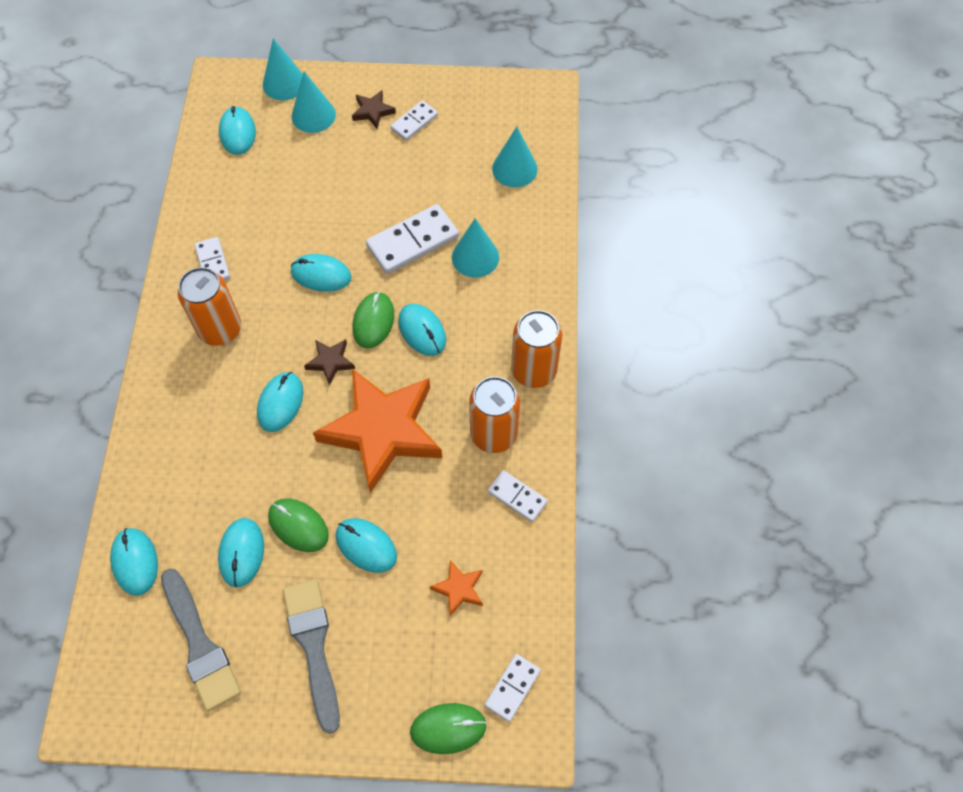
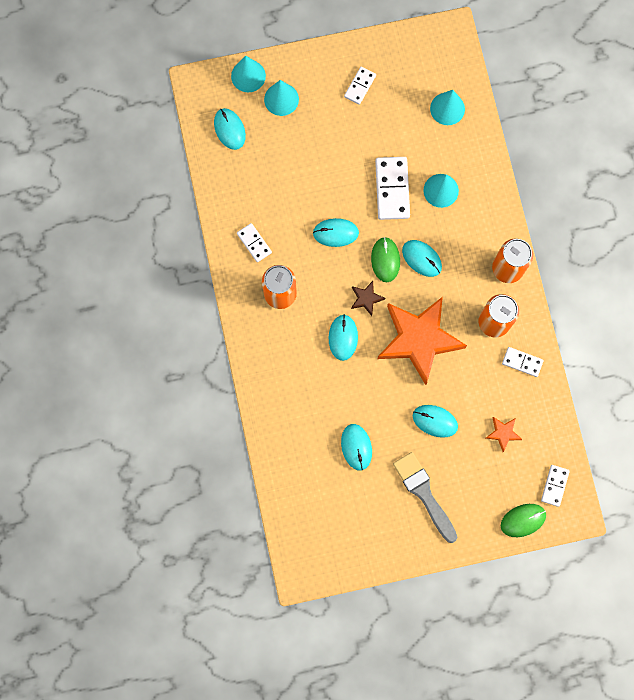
camera: 15 degrees left, 15 degrees up
(135, 562) = (289, 471): turquoise mouse -> none
(200, 644) = (352, 511): grey brush -> none
(298, 526) = (386, 419): green mouse -> none
(373, 111) = (325, 84): brown star -> none
(412, 241) = (392, 189): white domino -> white domino turned 45 degrees counterclockwise

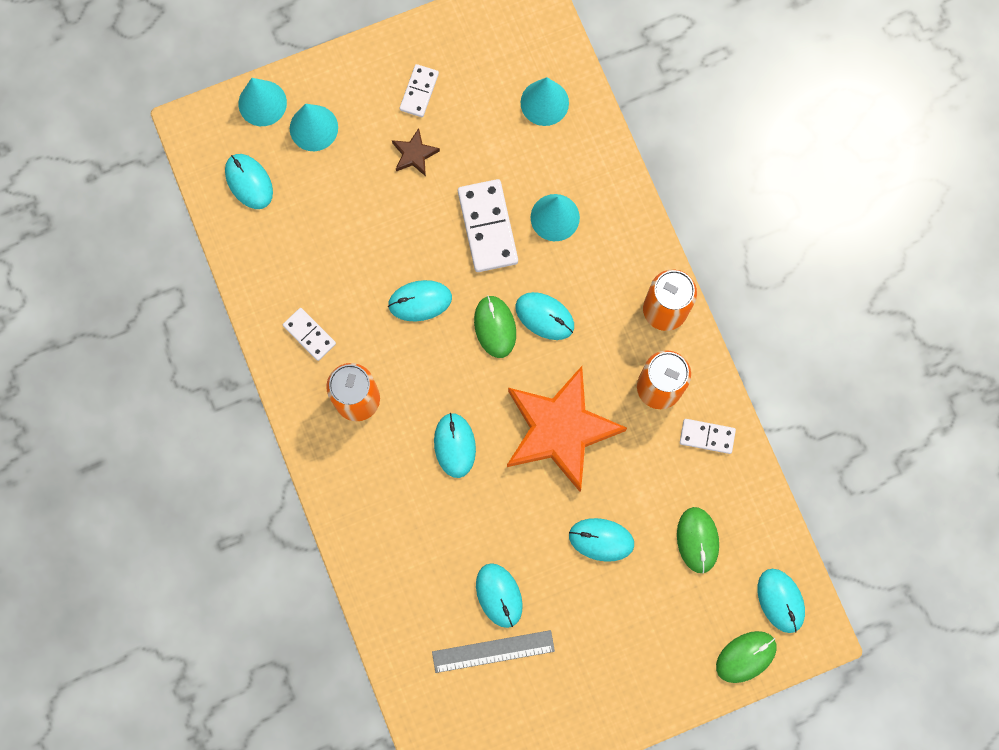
camera: 10 degrees left, 0 degrees up
(345, 485) = (493, 651): none -> grey ruler
(366, 298) = (477, 385): brown star -> brown star (414, 154)
(424, 493) = (603, 644): grey brush -> none
(503, 433) = (697, 540): orange star -> green mouse
(554, 485) = (780, 600): white domino -> turquoise mouse

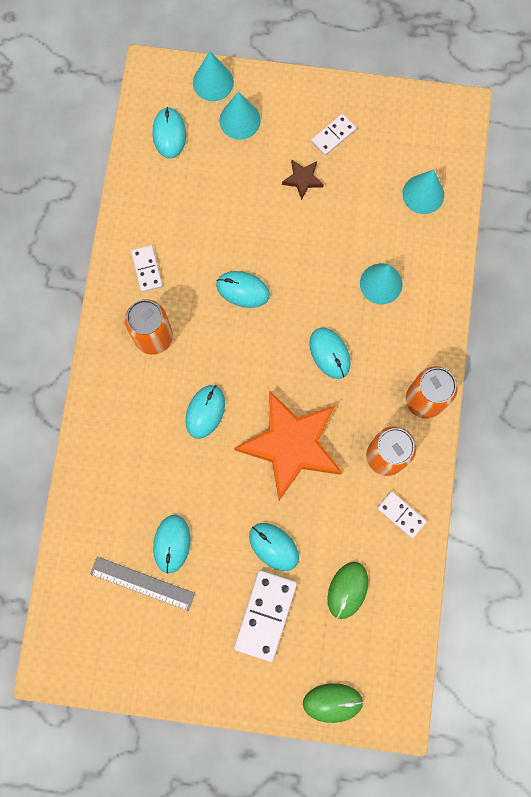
camera: 30 degrees right, 0 degrees up
(487, 227) = (325, 263): white domino -> white domino (265, 615)
(495, 327) = (287, 340): green mouse -> none
(780, 600) = (385, 675): turquoise mouse -> none

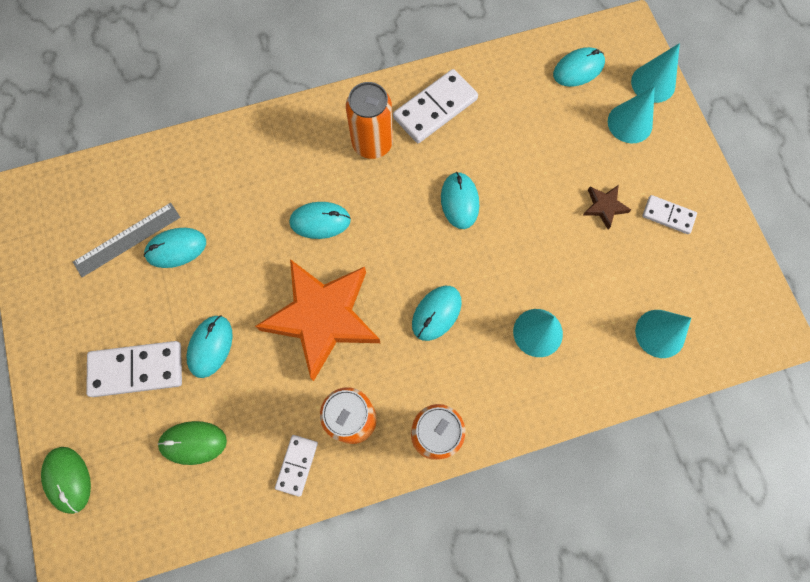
camera: 65 degrees right, 5 degrees down
(142, 583) = (127, 239): grey ruler -> grey ruler turned 60 degrees clockwise
(147, 269) = (435, 109): white domino -> white domino, size x1.73

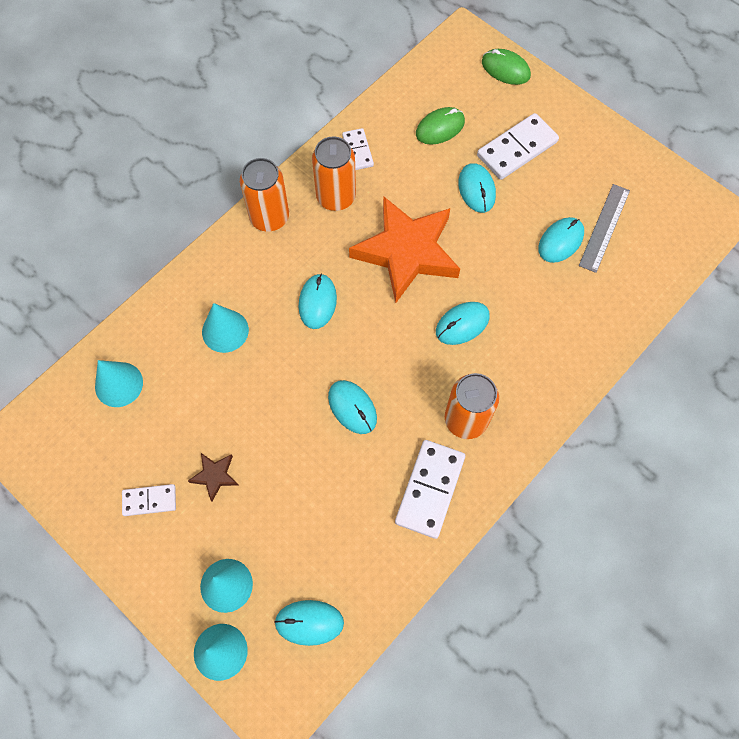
camera: 150 degrees right, 5 degrees down
(578, 69) = (309, 622): turquoise mouse -> turquoise mouse turned 60 degrees clockwise

